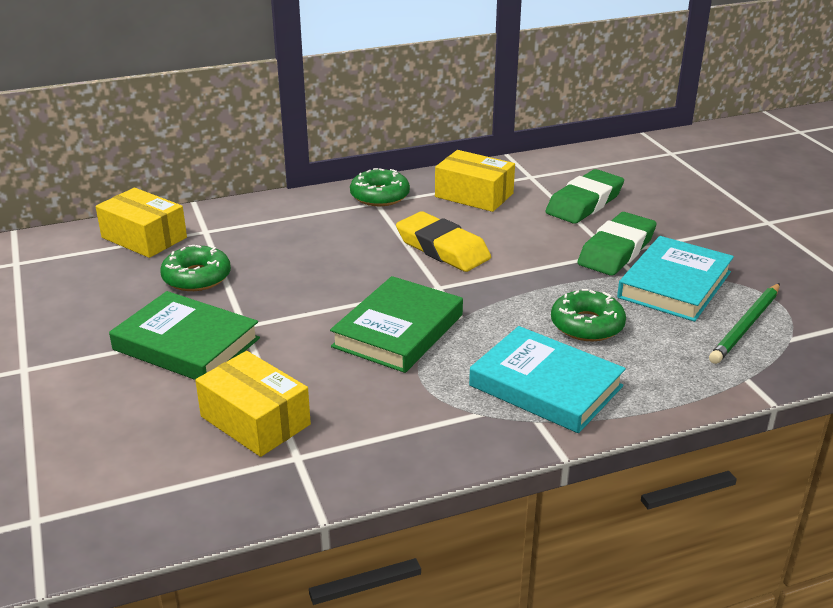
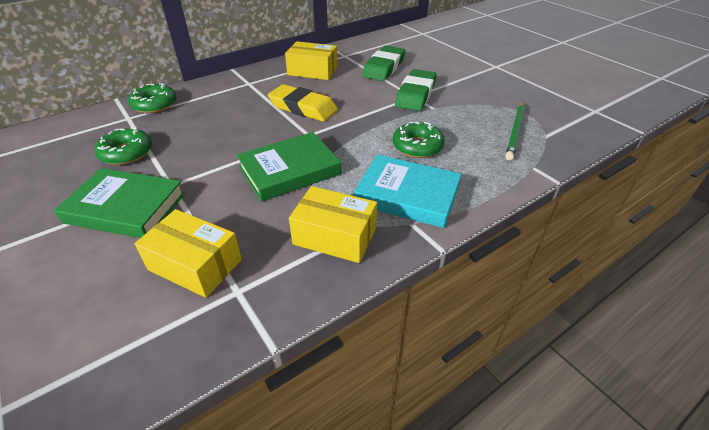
camera: 15 degrees left, 10 degrees up
(144, 237) = (80, 129): yellow box -> yellow box (335, 236)
(380, 196) = (250, 78): green donut -> green donut (154, 105)
(398, 331) = (289, 171): green book -> green book turned 45 degrees clockwise
(674, 285) = (460, 111): turquoise book -> none

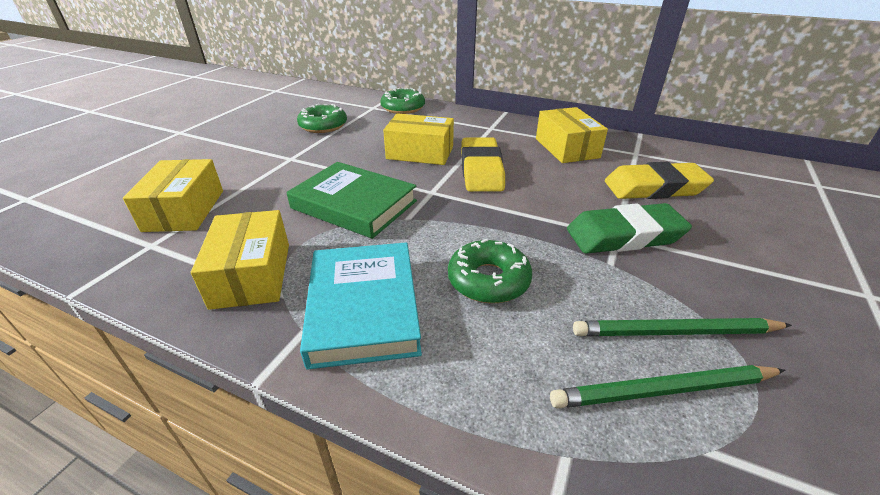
camera: 60 degrees right, 5 degrees down
(125, 208) = (249, 154): green book -> none
(247, 122) = (420, 152): none -> yellow box
(384, 68) = (654, 188): green eraser -> yellow eraser
(488, 114) = (675, 332): none -> green pencil

